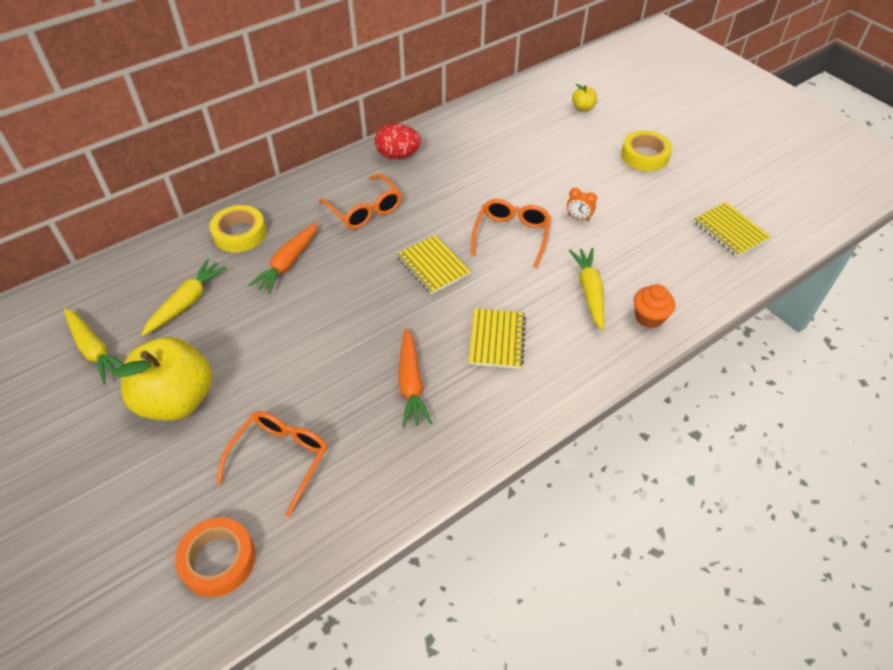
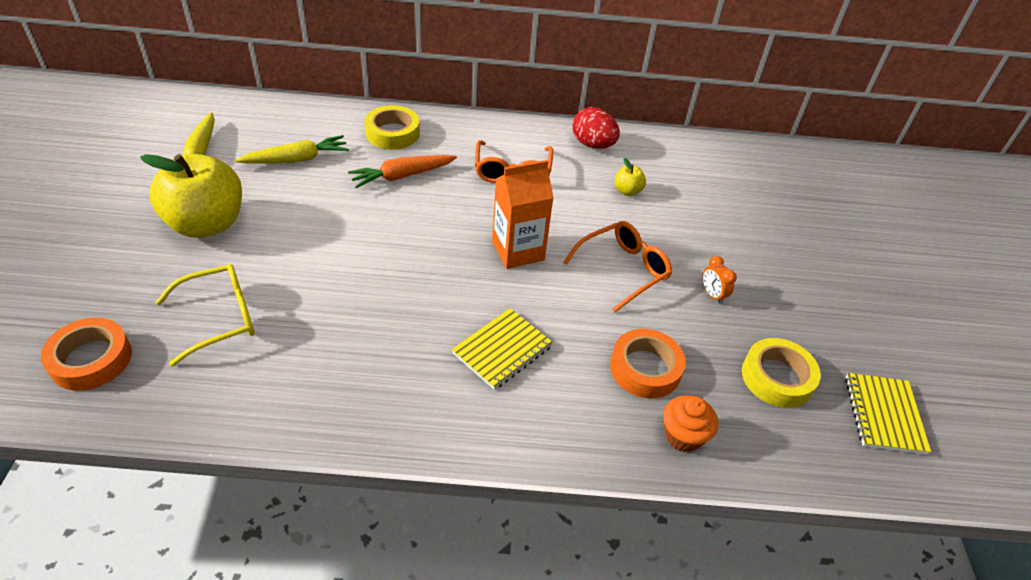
camera: 35 degrees right, 5 degrees down
(280, 459) = (220, 318): orange glasses -> yellow glasses
(411, 384) = (385, 334): orange carrot -> none
(433, 266) = (518, 251): yellow notebook -> orange carton
(583, 107) = (833, 199): yellow apple -> yellow apple (627, 191)
(589, 291) = (645, 368): yellow carrot -> orange tape
(644, 156) = (857, 281): yellow tape -> yellow tape (777, 378)

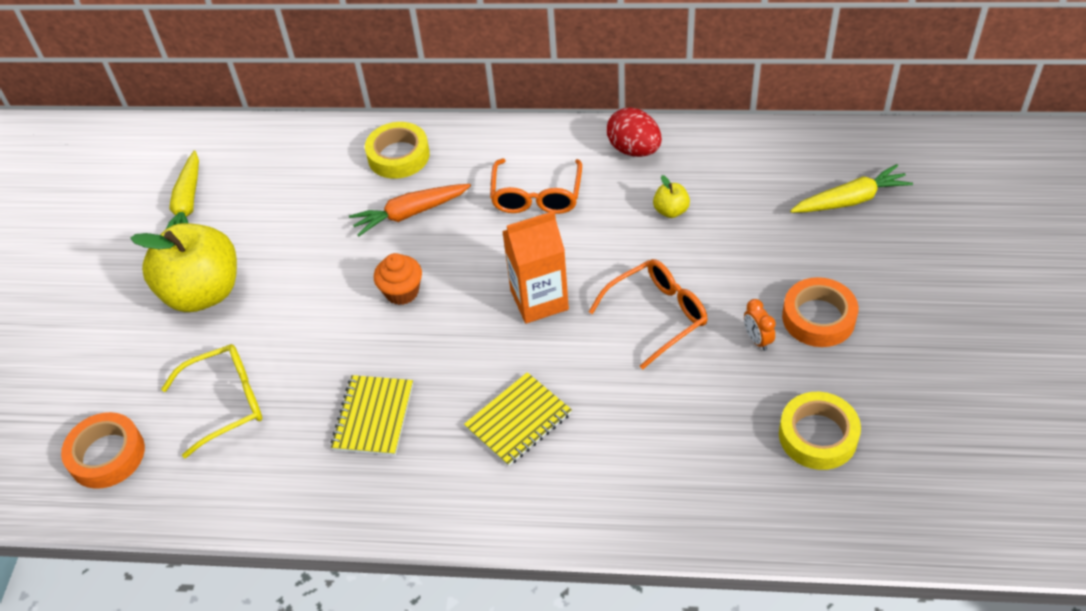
camera: 10 degrees right, 5 degrees up
(297, 159) = (292, 202): yellow carrot -> yellow carrot (850, 200)
(645, 368) = (671, 433): orange tape -> orange tape (818, 318)
(683, 436) = (705, 507): orange cupcake -> orange cupcake (402, 292)
(883, 414) = (932, 472): yellow notebook -> yellow notebook (373, 417)

